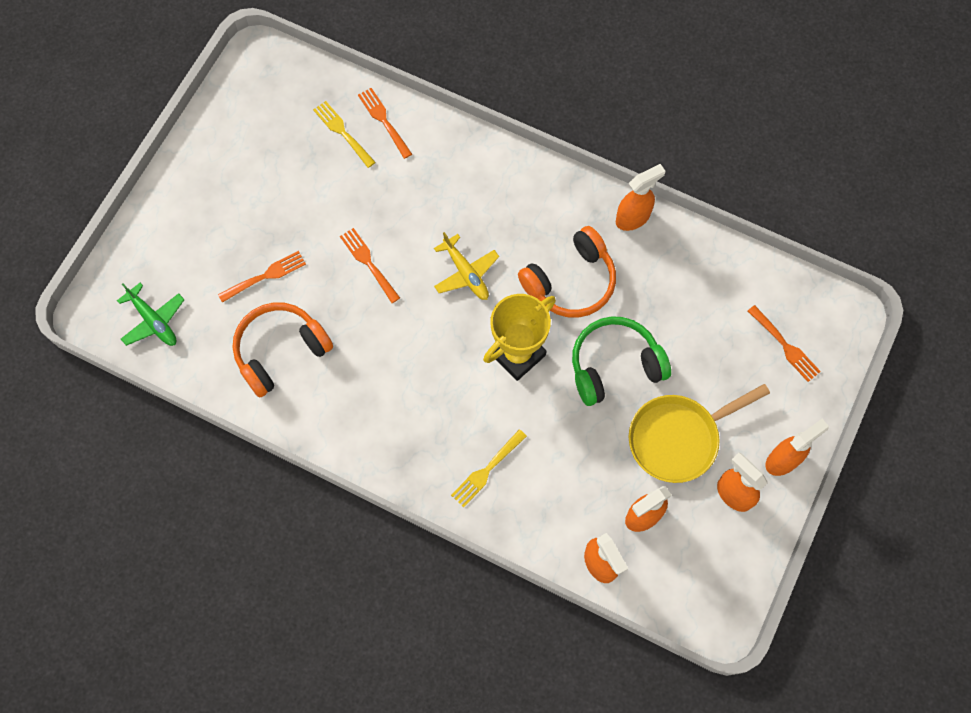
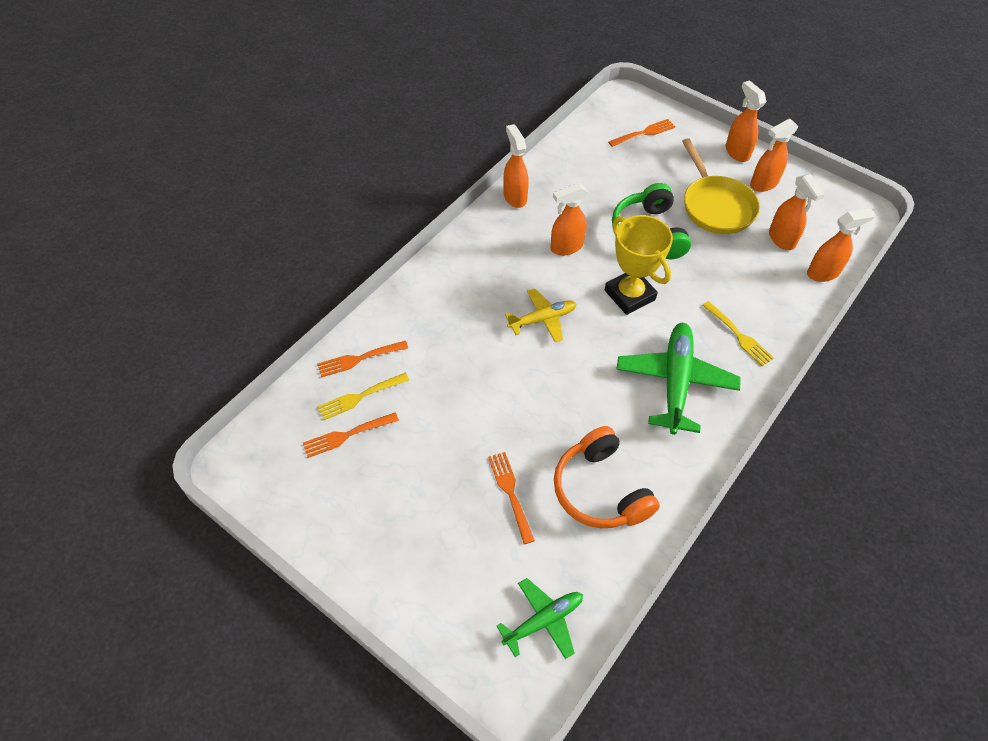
camera: 80 degrees left, 15 degrees down
(368, 263) = (515, 396): orange fork -> orange fork (347, 435)
(413, 409) = (675, 382): none -> green plane
(571, 282) = (566, 247): orange headphones -> orange spray bottle

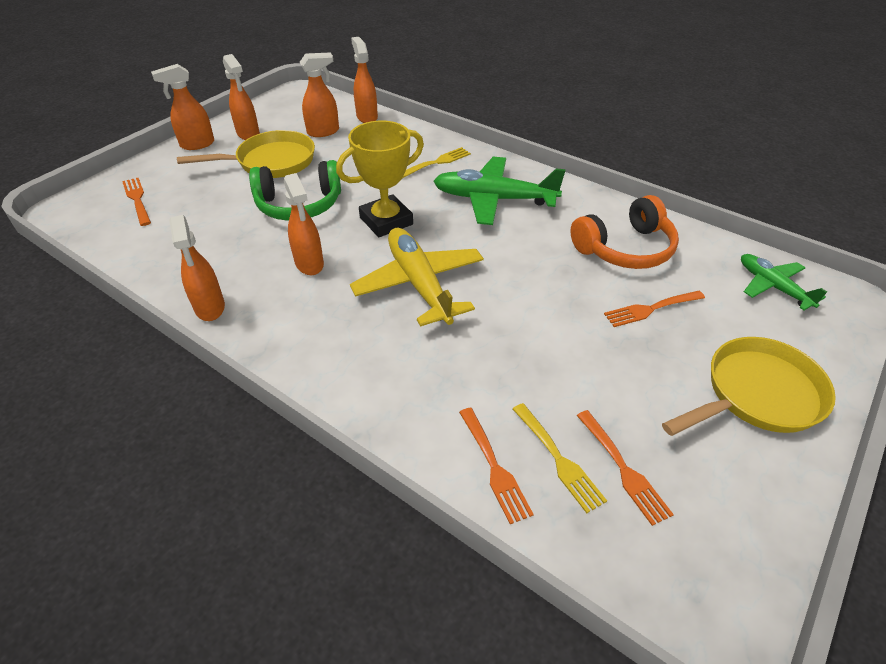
camera: 90 degrees left, 10 degrees down
(404, 551) = (757, 395): none -> yellow pan
(514, 197) = (210, 308): orange spray bottle -> orange spray bottle turned 90 degrees counterclockwise
(542, 319) = (419, 284): yellow plane -> yellow plane, size x1.67

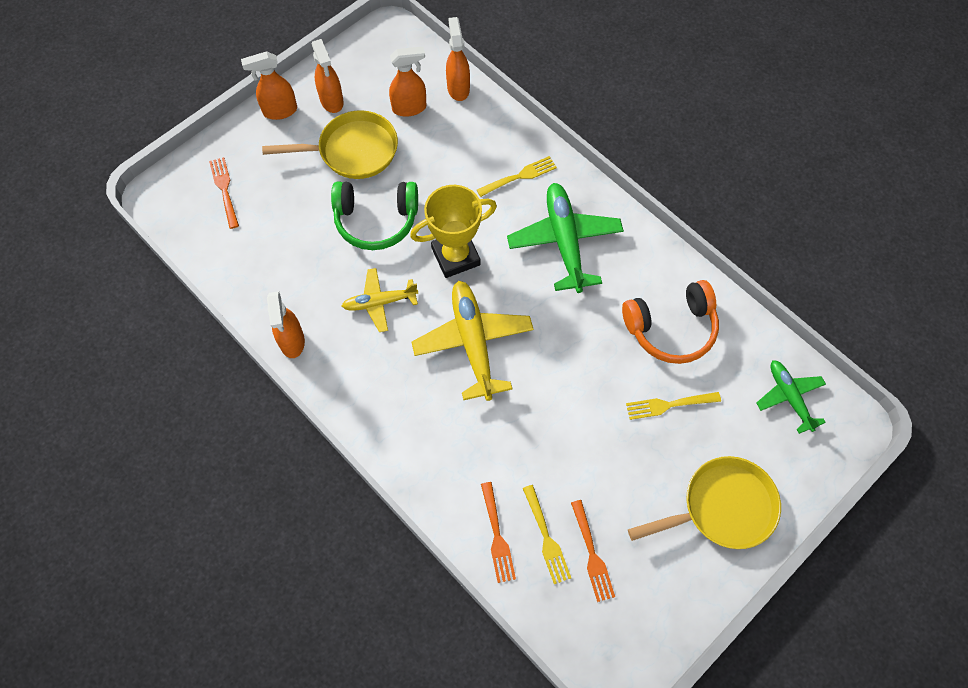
camera: 10 degrees right, 20 degrees up
(309, 264) = (379, 302): orange spray bottle -> yellow plane
(494, 199) = (564, 241): green plane -> green plane turned 60 degrees clockwise
(651, 309) = (669, 405): orange fork -> yellow fork

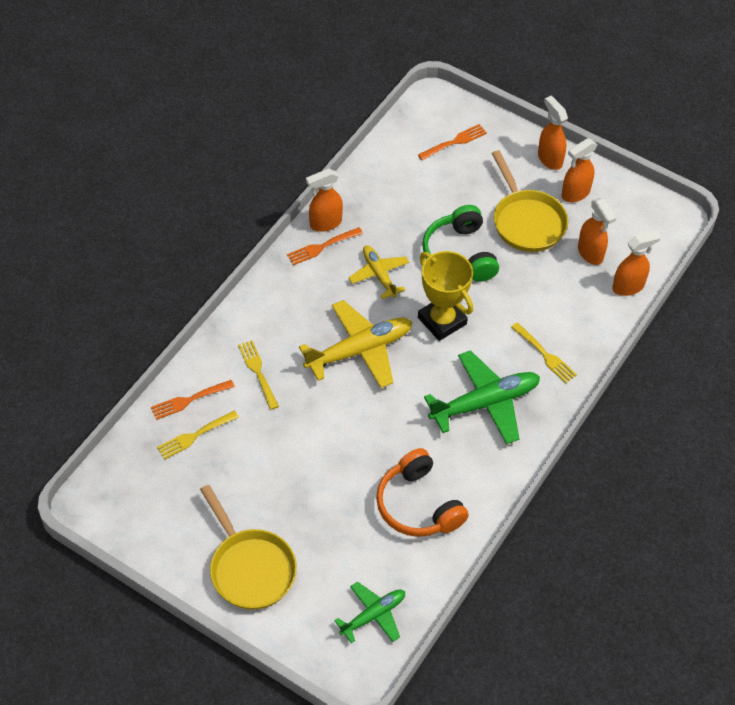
camera: 75 degrees right, 10 degrees down
(592, 554) = (187, 472): orange fork -> orange fork (322, 247)
(669, 405) = (339, 513): yellow fork -> yellow fork (258, 372)

